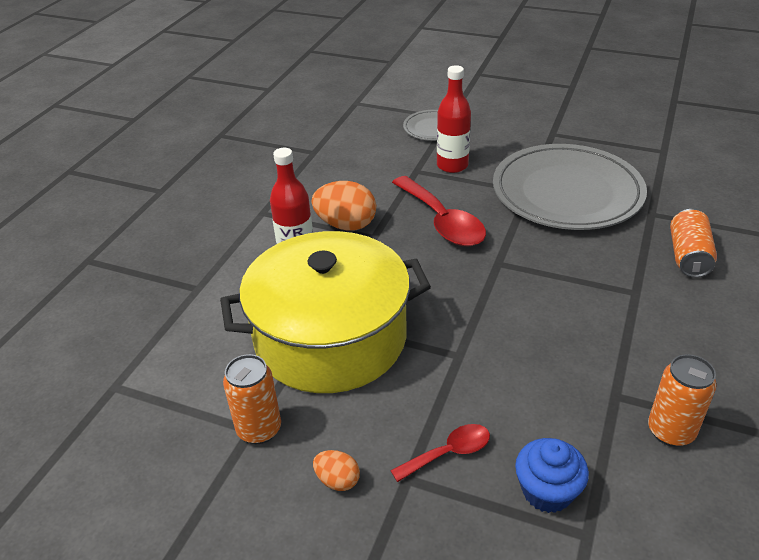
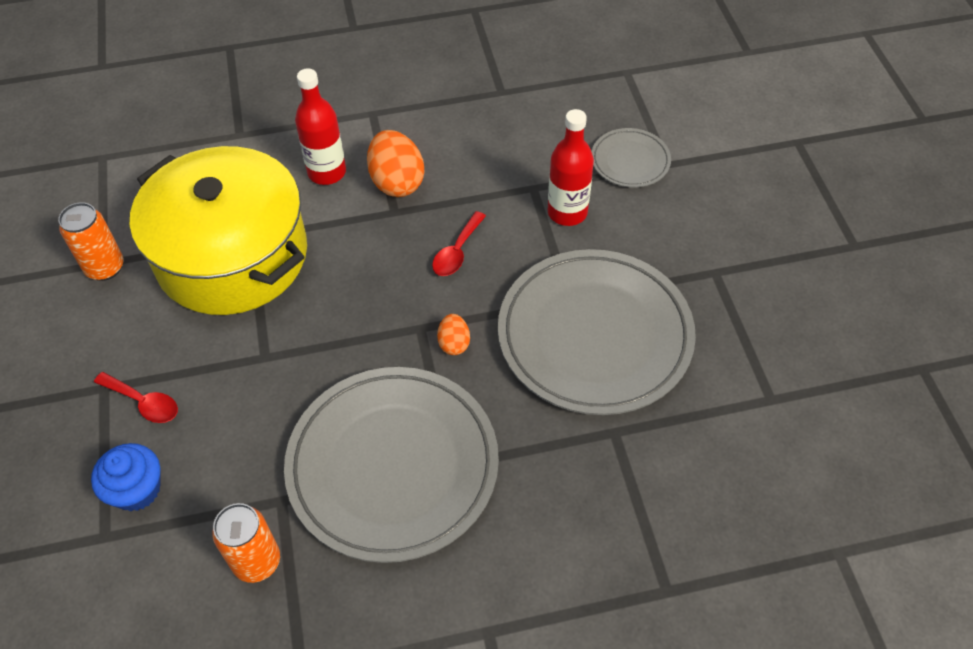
camera: 55 degrees right, 15 degrees up
(337, 480) = (79, 344): orange egg -> orange egg (454, 343)
(442, 222) = (457, 252): red spoon -> red spoon, size x0.54
(618, 321) = (393, 466): none -> grey plate
(688, 256) = (552, 495): orange can -> none

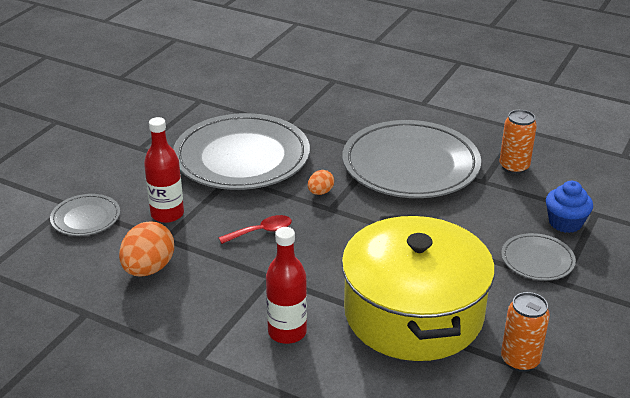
camera: 140 degrees left, 20 degrees down
(144, 403) = (537, 260): red spoon -> grey plate
(397, 182) = (246, 294): orange egg -> orange egg (148, 269)

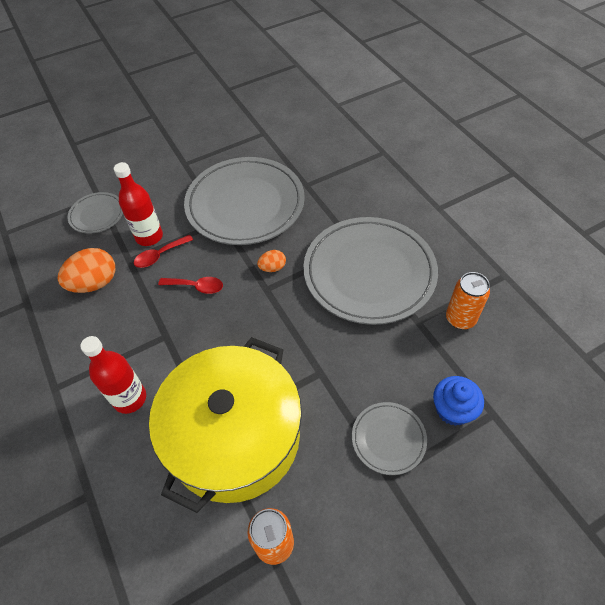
camera: 35 degrees right, 20 degrees up
(196, 223) = (160, 255): none -> red spoon

